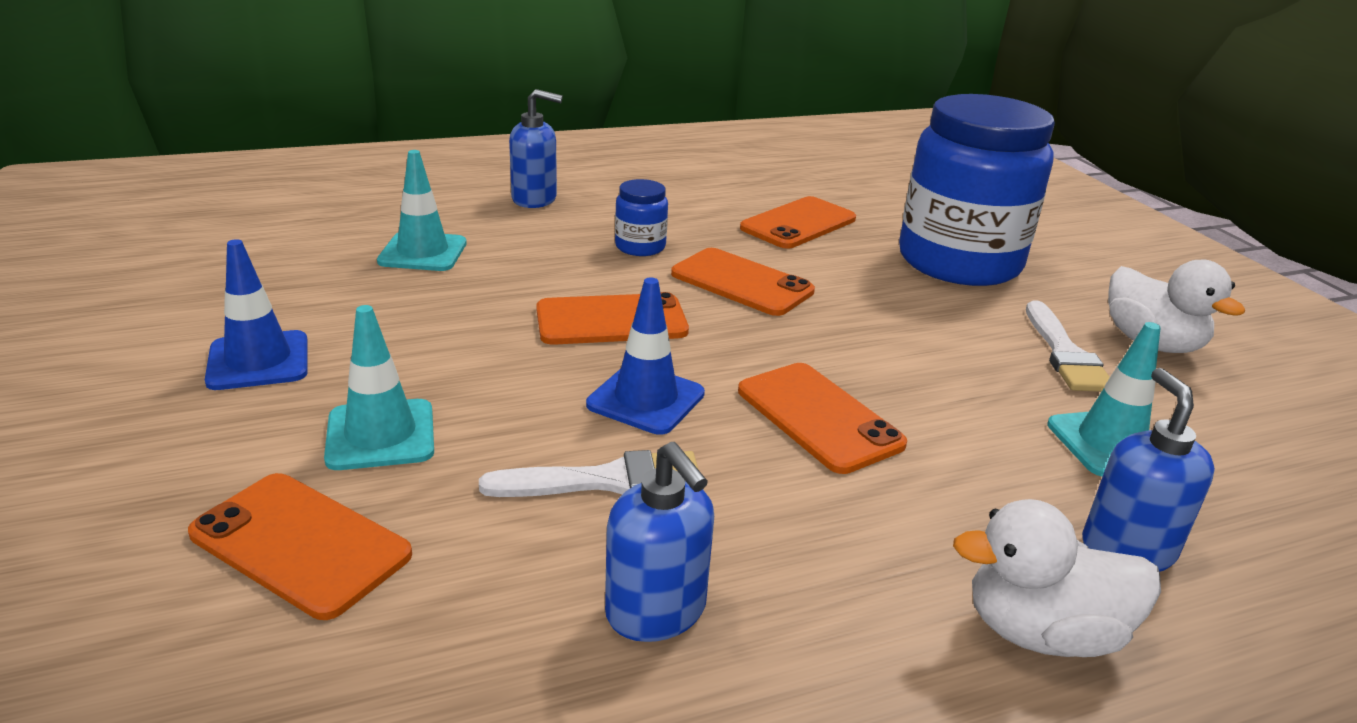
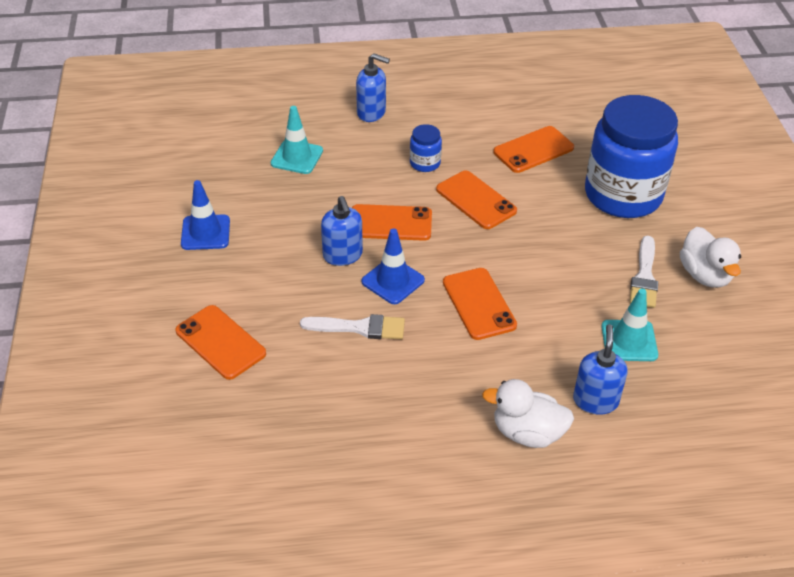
camera: 15 degrees right, 15 degrees up
(380, 435) = (259, 287): turquoise traffic cone -> none
(656, 611) = (362, 397): blue soap dispenser -> blue soap dispenser (343, 255)

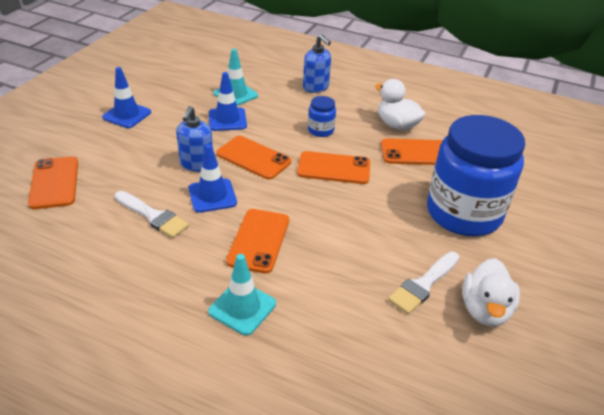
camera: 30 degrees right, 5 degrees down
(320, 191) = (227, 119): none -> blue traffic cone
(476, 200) = (334, 168): orange phone -> orange phone turned 75 degrees counterclockwise
(527, 433) = (189, 362): white duck -> white duck (397, 125)
(595, 400) = (276, 367): blue soap dispenser -> none
(629, 341) = (357, 331): turquoise traffic cone -> turquoise traffic cone (242, 308)

